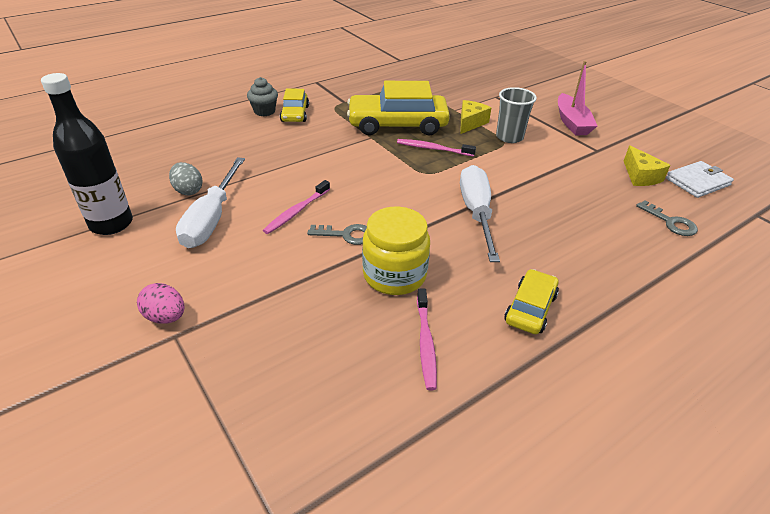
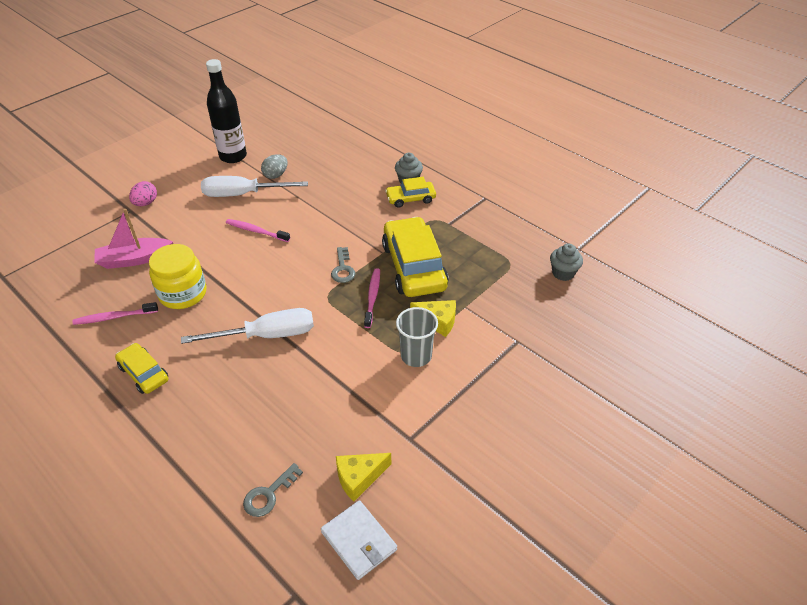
camera: 80 degrees right, 5 degrees up
(346, 235) = (229, 261): grey key -> grey key (343, 269)
(426, 69) = (563, 273): none -> grey cupcake
(530, 308) = (144, 373): yellow car -> yellow car turned 150 degrees counterclockwise
(572, 122) = (475, 416): pink boat -> pink boat (134, 259)

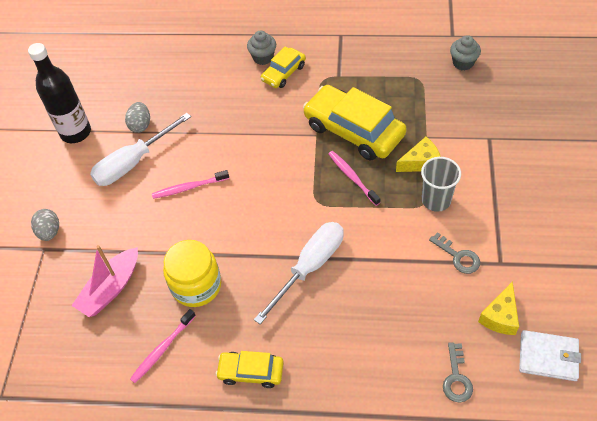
camera: 35 degrees left, 10 degrees up
(146, 203) = (49, 232): pink egg -> grey egg
(343, 269) = (302, 170): grey key -> grey key (458, 256)

